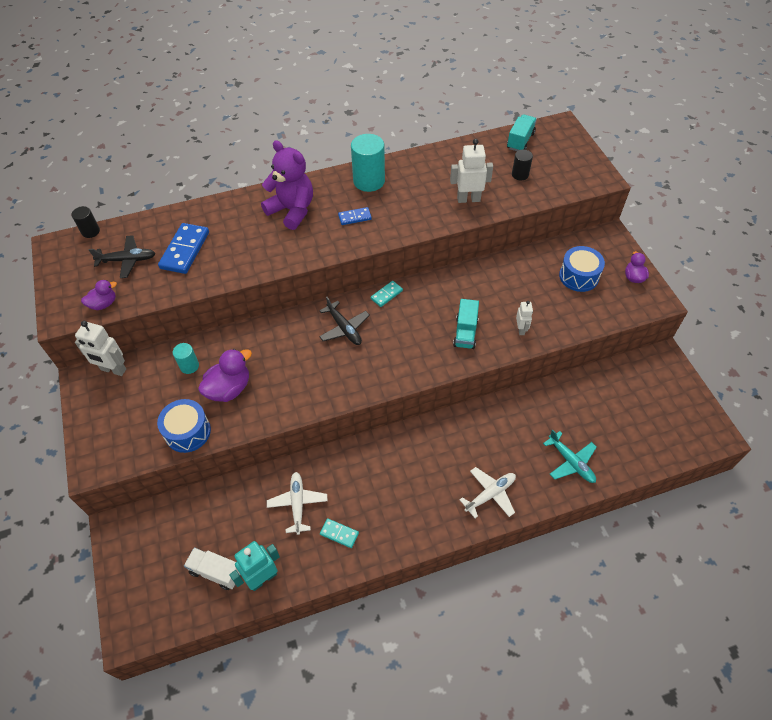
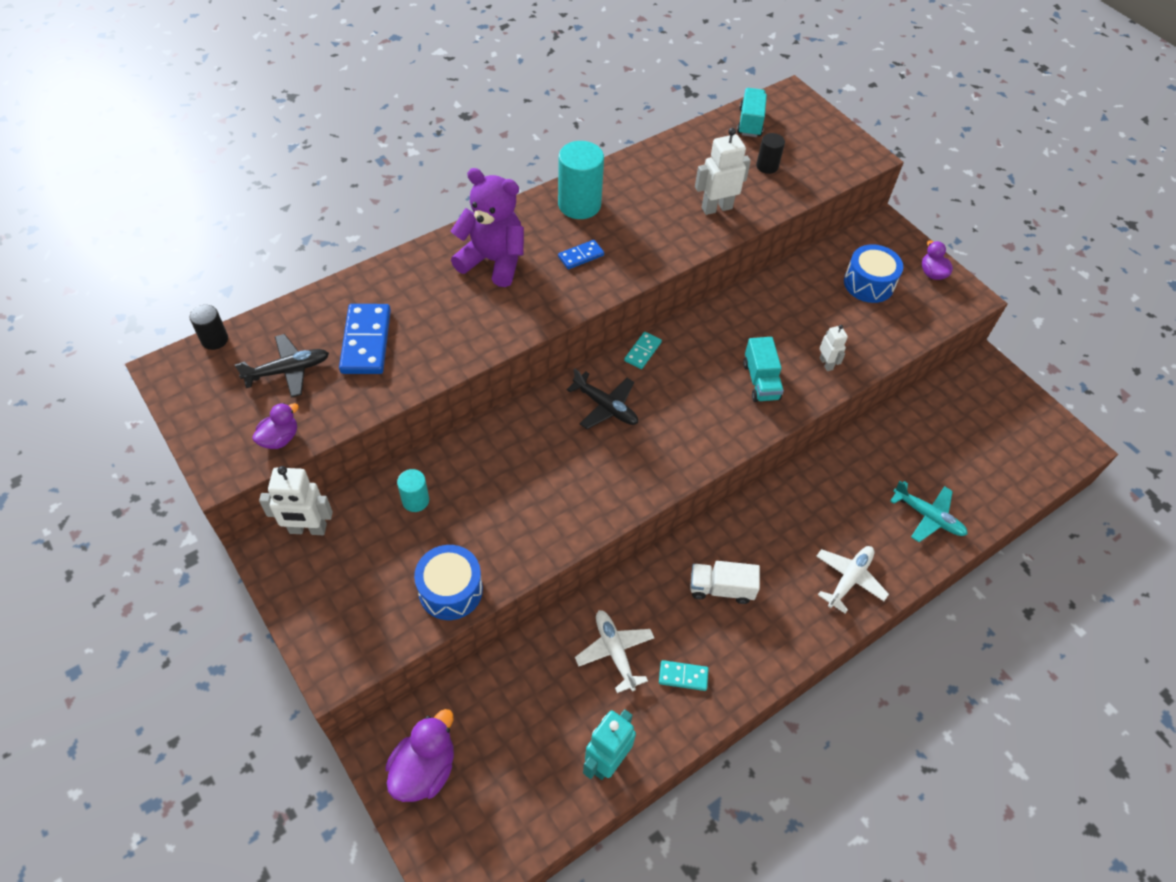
camera: 20 degrees left, 0 degrees up
(216, 572) = (541, 769): white truck -> white truck (721, 588)
(229, 389) = (484, 519): purple duck -> purple duck (424, 769)

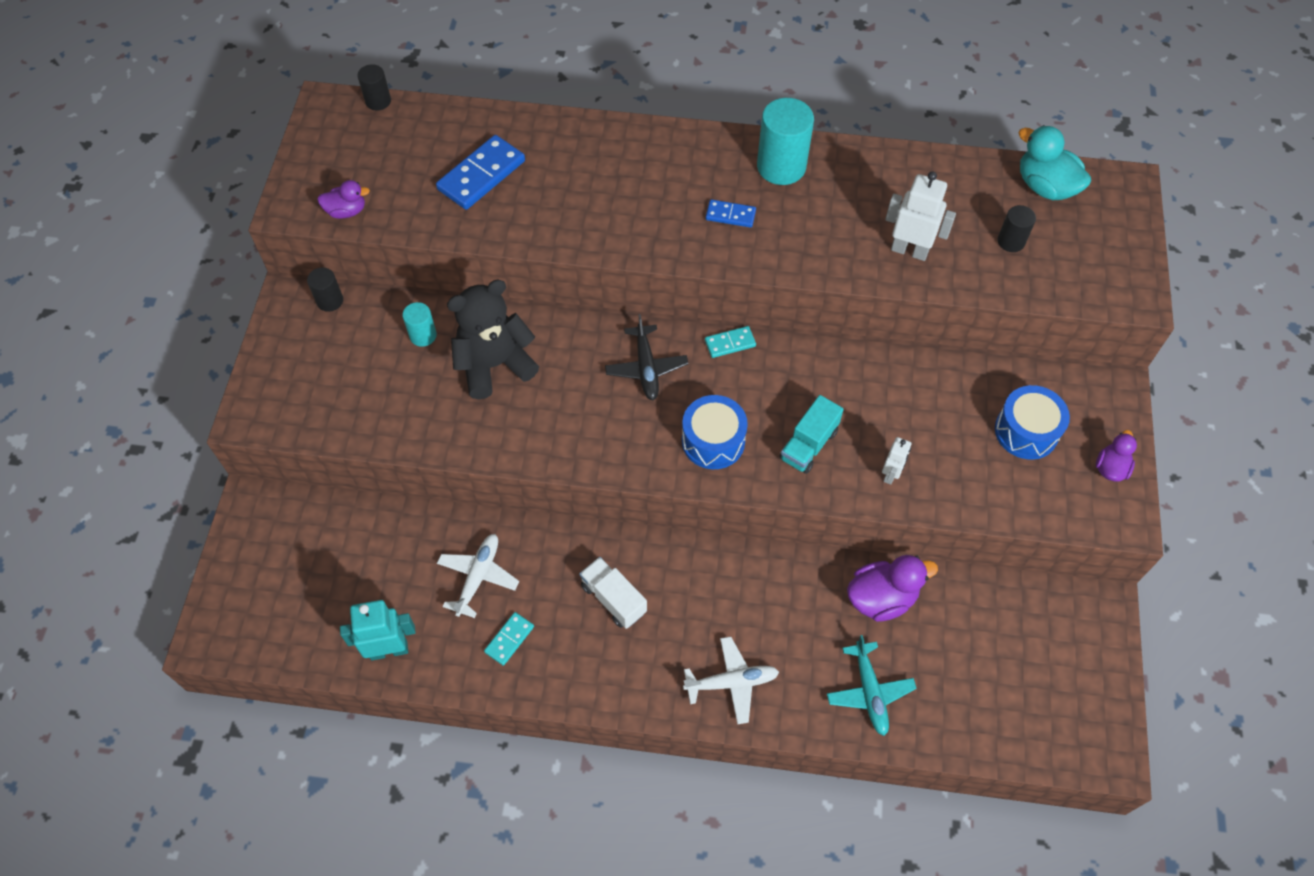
camera: 45 degrees right, 5 degrees up
(288, 370) = (403, 161): black plane -> none
(308, 529) = (330, 301): white robot -> black cylinder
(424, 769) = (265, 545): purple duck -> purple duck (881, 598)
(450, 590) = (379, 423): blue drum -> blue drum (713, 441)
(493, 261) = (650, 171): purple teddy bear -> none
(495, 482) = (494, 365): none -> black teddy bear
(683, 676) = (509, 639): turquoise domino -> turquoise domino turned 75 degrees clockwise
(750, 123) = (1045, 186): turquoise truck -> turquoise duck

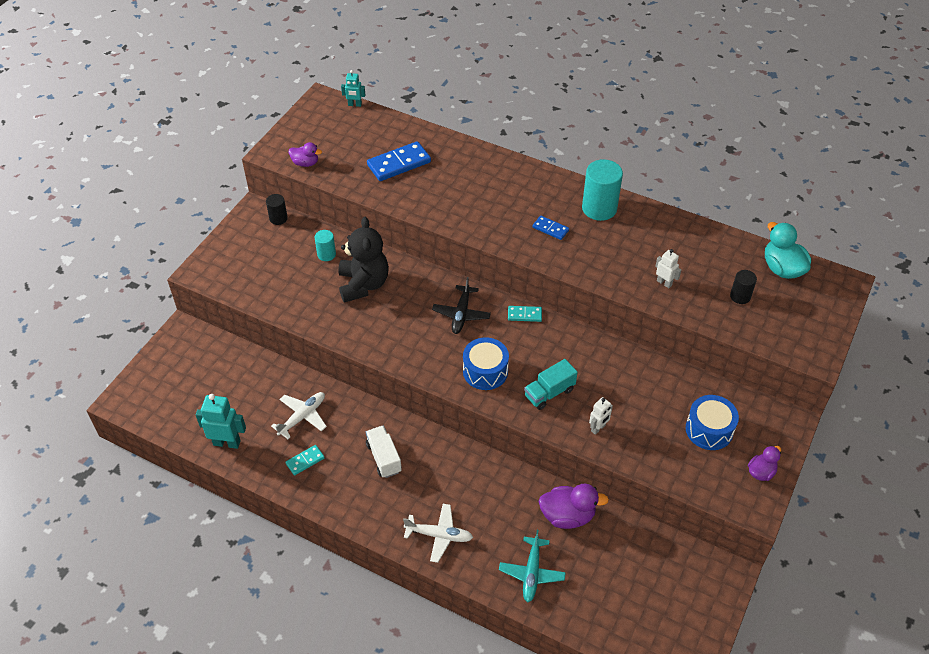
camera: 20 degrees right, 10 degrees down
(378, 101) = (354, 105): black cylinder -> turquoise robot
(494, 365) = (363, 284): black teddy bear -> black teddy bear turned 90 degrees clockwise
(909, 250) = (664, 283): white robot -> white robot, size x0.59

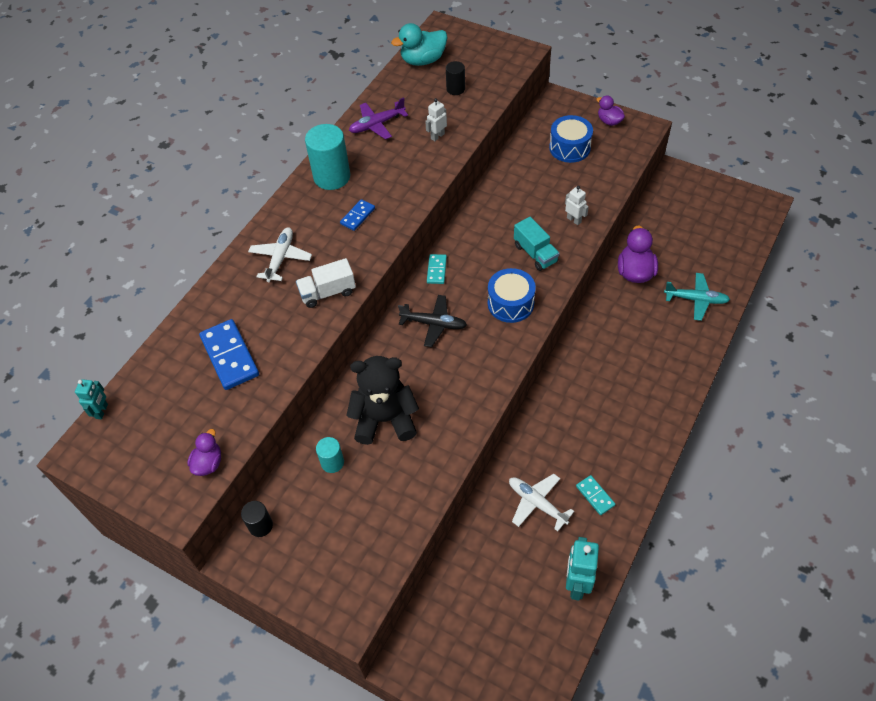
camera: 85 degrees left, 5 degrees up
(384, 458) = (585, 420): white truck -> white truck (328, 292)
(439, 535) = (668, 370): white plane -> white plane (281, 258)
(675, 236) = (377, 125): none -> purple plane

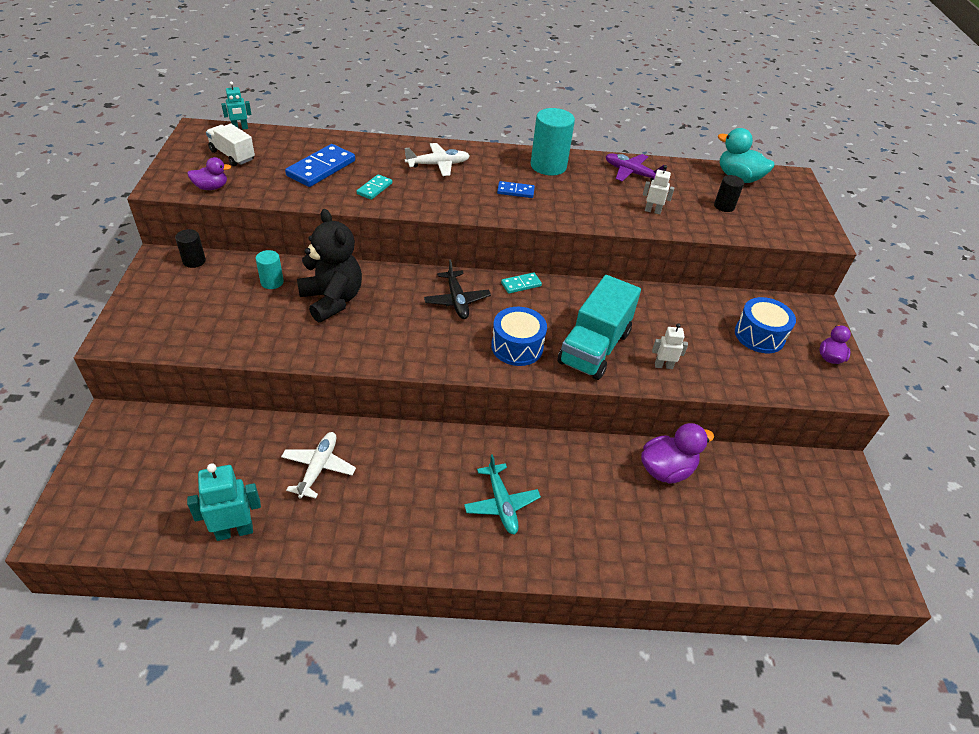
camera: 55 degrees right, 10 degrees down
(328, 292) = (418, 198): white truck -> white truck (232, 155)
(535, 253) = (594, 347): turquoise truck -> turquoise truck, size x1.70
(574, 220) = (663, 366): white robot -> white robot turned 105 degrees counterclockwise
(595, 496) = (348, 517): turquoise domino -> turquoise domino (374, 188)
(696, 299) = (672, 543): turquoise plane -> turquoise plane (501, 504)

